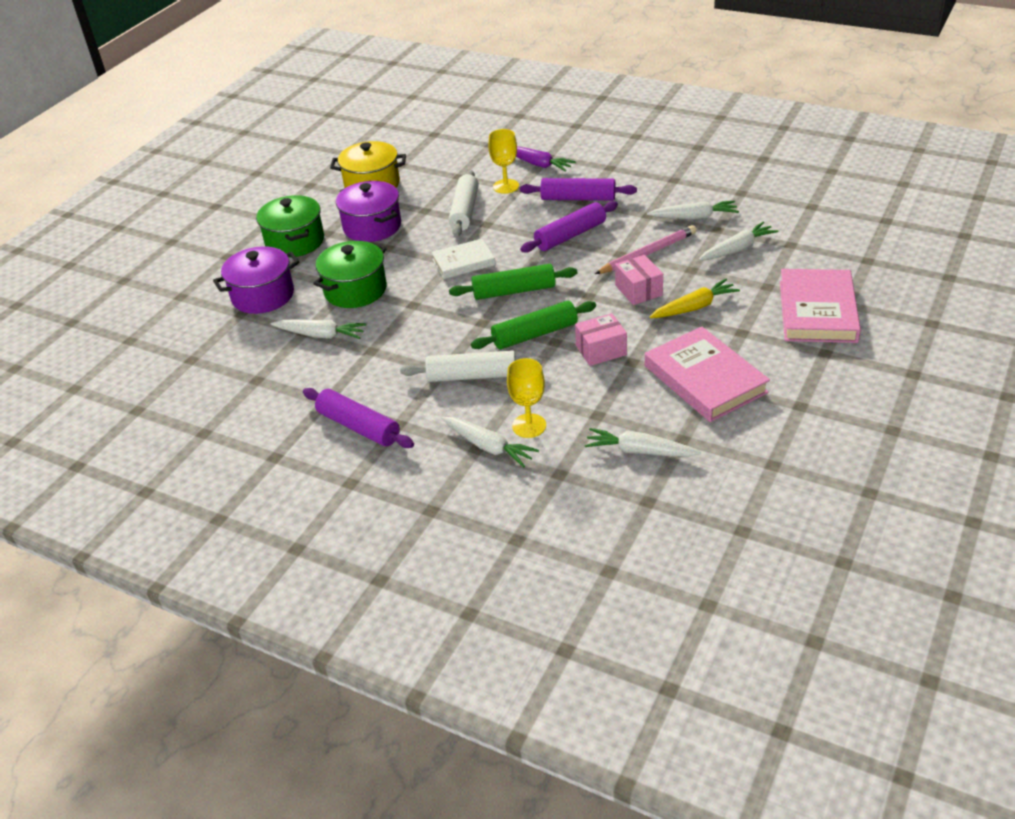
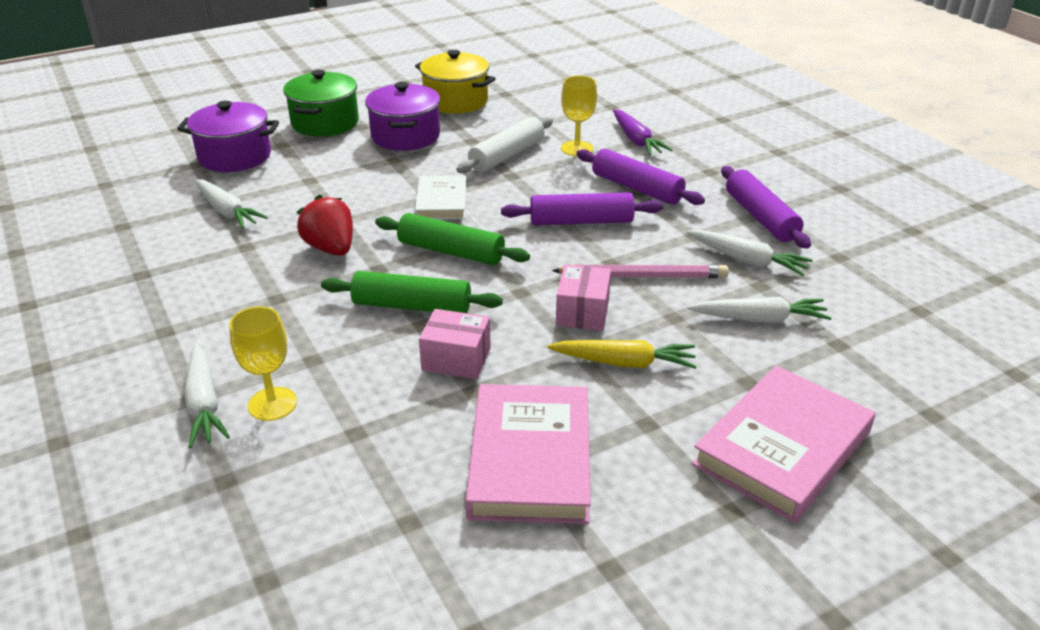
camera: 30 degrees right, 5 degrees down
(355, 290) = (312, 185): green pot -> none
(358, 427) = (129, 315): purple rolling pin -> purple rolling pin (760, 217)
(432, 325) = (331, 248): none -> red strawberry
(463, 262) = (441, 202): white book -> white book turned 75 degrees clockwise
(472, 376) = (295, 318): white rolling pin -> none
(640, 451) = (341, 507): white carrot -> none

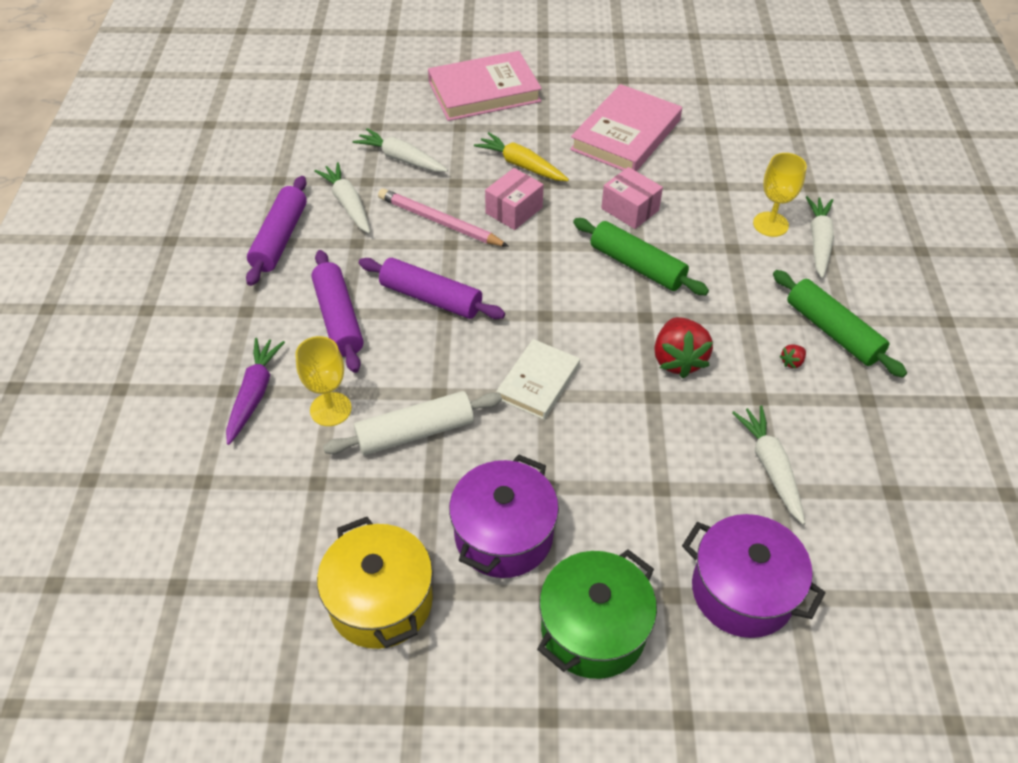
camera: 150 degrees left, 15 degrees up
(220, 279) = (792, 362): none -> red strawberry
(451, 252) = (571, 310): green rolling pin -> green rolling pin (832, 331)

